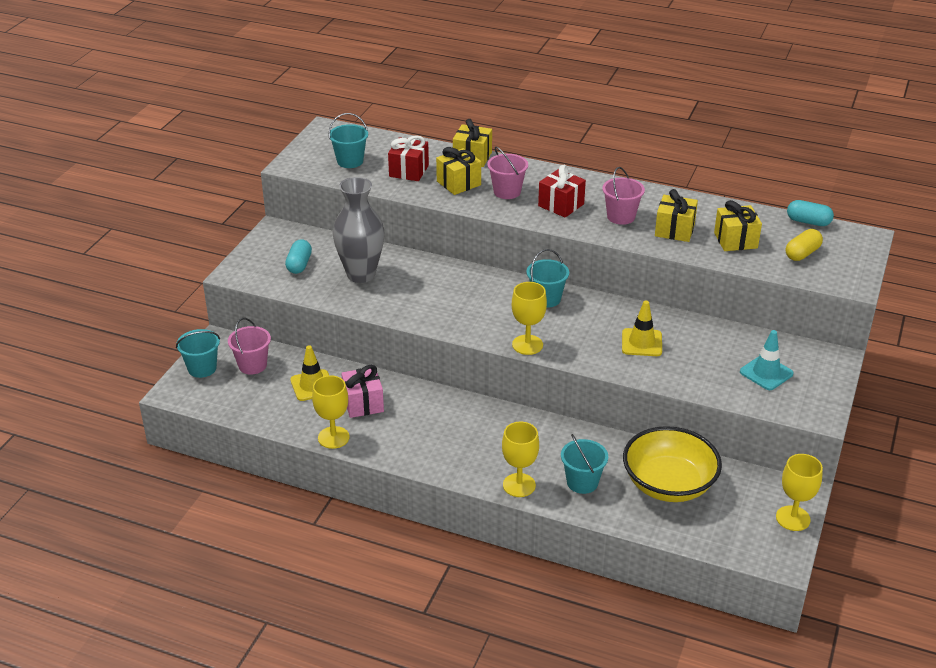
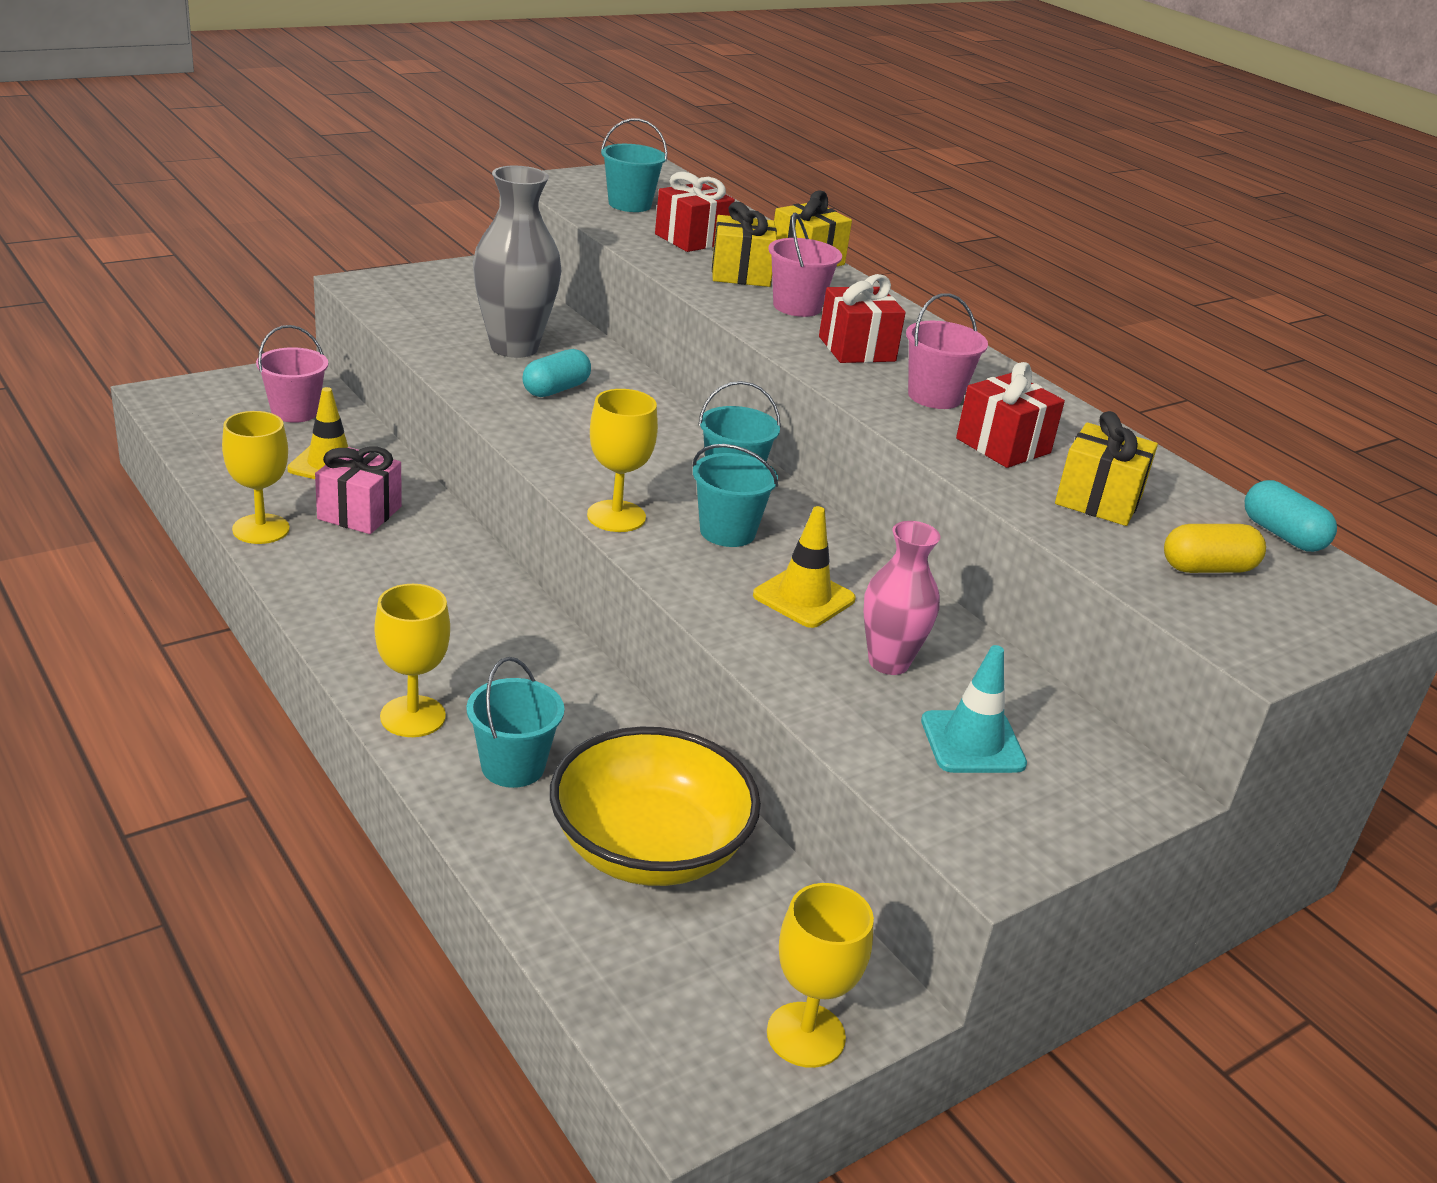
camera: 30 degrees right, 5 degrees down
(202, 368) = (233, 388): turquoise bucket -> turquoise bucket (727, 532)
(299, 264) = (454, 307): turquoise capsule -> turquoise capsule (556, 389)
(674, 230) = (1003, 446): yellow gift -> red gift
(703, 355) = (888, 662): none -> pink vase

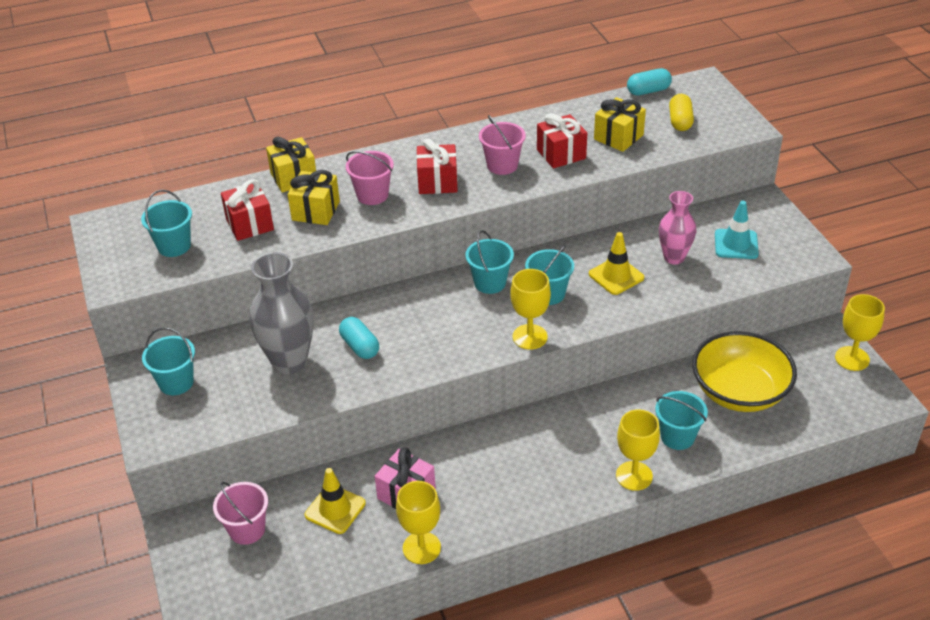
camera: 70 degrees left, 10 degrees up
(462, 288) = (176, 382): none -> turquoise bucket

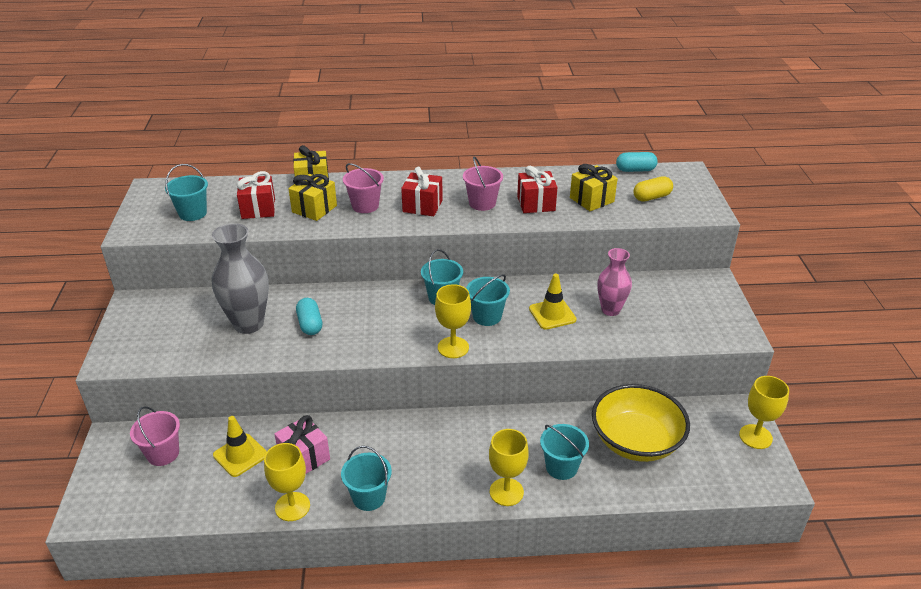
camera: 15 degrees right, 5 degrees down
(176, 382) = (154, 320): turquoise bucket -> turquoise bucket (369, 497)
(680, 121) = (651, 197): yellow capsule -> yellow capsule turned 45 degrees clockwise
(736, 244) = (672, 310): turquoise traffic cone -> none

